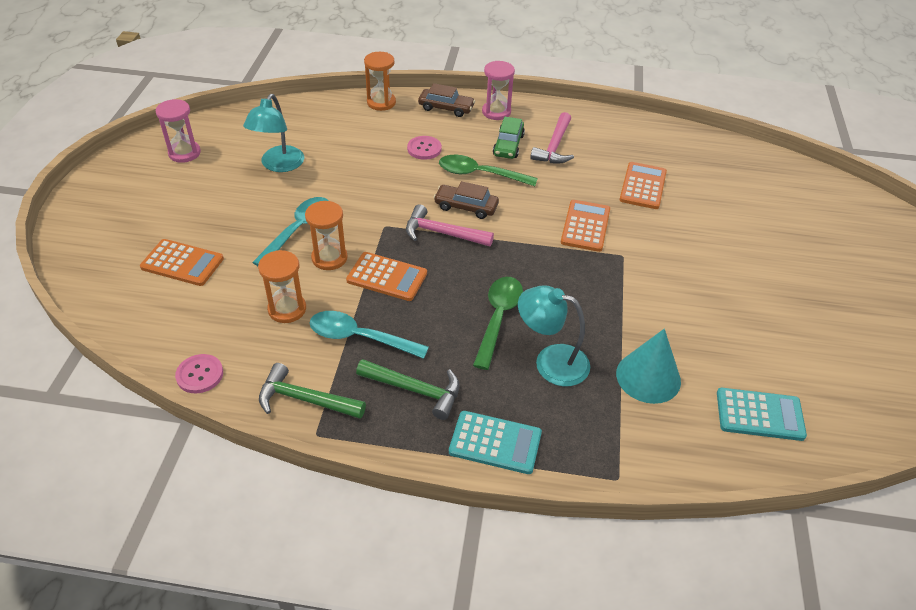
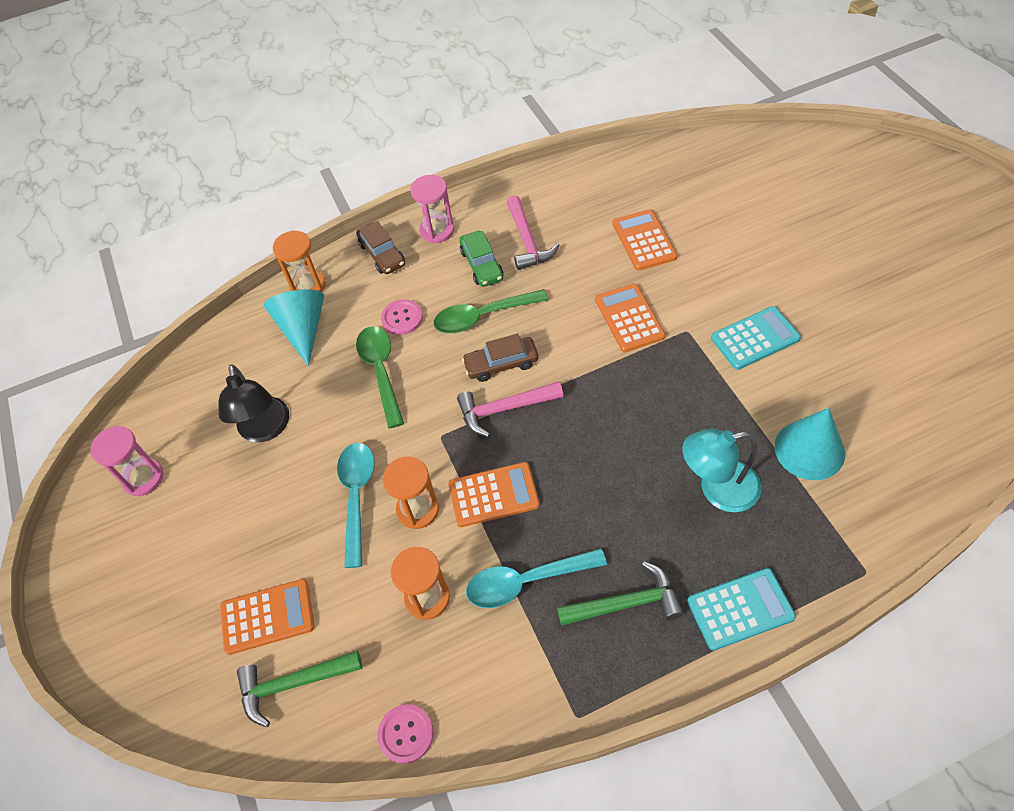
camera: 25 degrees left, 10 degrees up
(279, 165) = (265, 429): turquoise lamp -> black lamp
(304, 399) = (533, 687): green hammer -> green hammer (293, 684)
(355, 124) = (303, 329): none -> turquoise cone
(446, 108) = (382, 254): brown car -> brown car turned 75 degrees clockwise
(498, 318) = (634, 473): green spoon -> green spoon (381, 371)
(759, 415) = (922, 428): turquoise calculator -> turquoise calculator (755, 338)

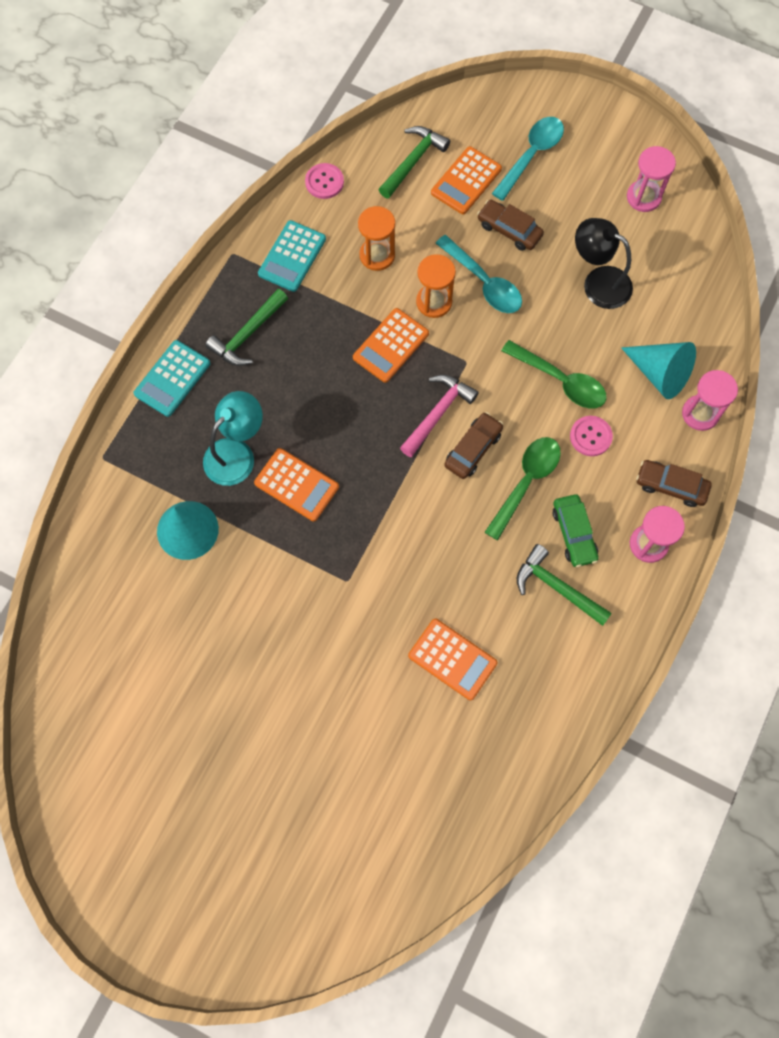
camera: 135 degrees right, 15 degrees up
(283, 532) = (509, 230): none -> brown car
(308, 285) = (700, 413): orange hourglass -> pink hourglass
(482, 265) = (574, 533): green car -> green car turned 135 degrees counterclockwise
(526, 581) = (322, 305): turquoise spoon -> turquoise spoon (531, 155)
(527, 241) = (556, 587): pink hammer -> green hammer
(629, 318) = (404, 562): orange calculator -> orange calculator (296, 485)
(755, 338) = (286, 610): turquoise calculator -> turquoise calculator (292, 256)

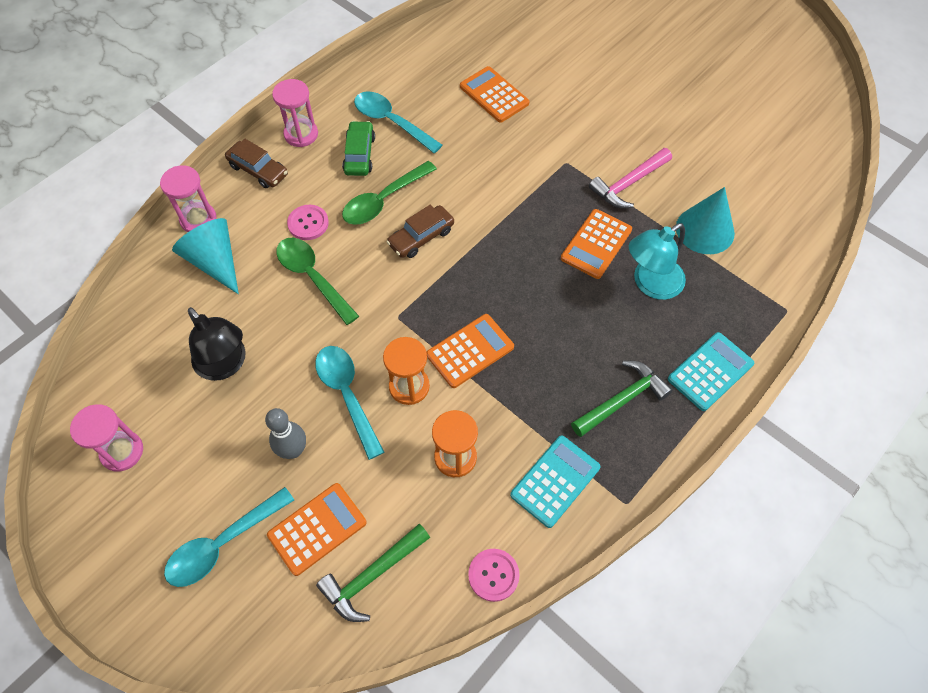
camera: 165 degrees left, 10 degrees down
(296, 485) = (596, 244): orange calculator -> orange calculator turned 105 degrees counterclockwise
(438, 413) = (443, 275): pink hammer -> pink hammer (628, 184)
(509, 230) = (293, 450): brown car -> grey bowling pin
(556, 587) = (391, 122): green hammer -> turquoise spoon

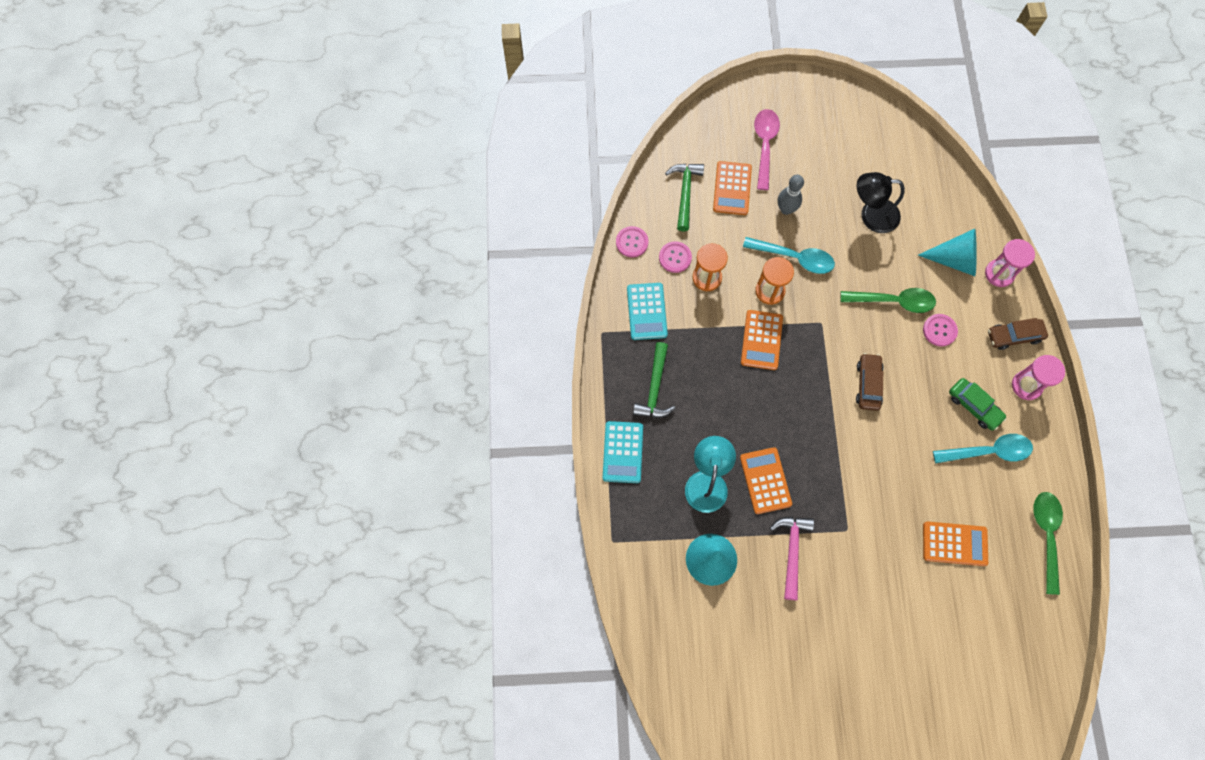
camera: 135 degrees right, 10 degrees up
(122, 451) = (861, 136): pink hourglass -> none
(223, 544) = (764, 145): turquoise spoon -> pink spoon
(384, 200) = (919, 388): green spoon -> green spoon (1046, 536)
(464, 510) = (675, 257): none -> pink button

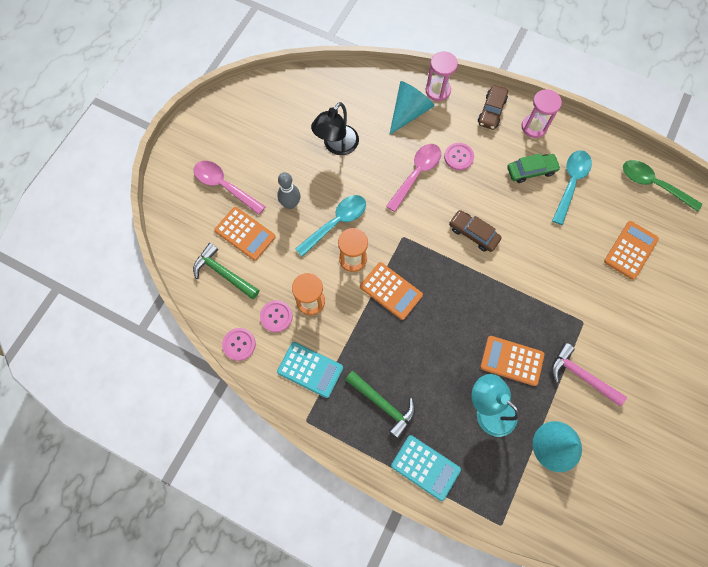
camera: 60 degrees left, 0 degrees up
(893, 301) = (416, 174): green spoon -> pink spoon

